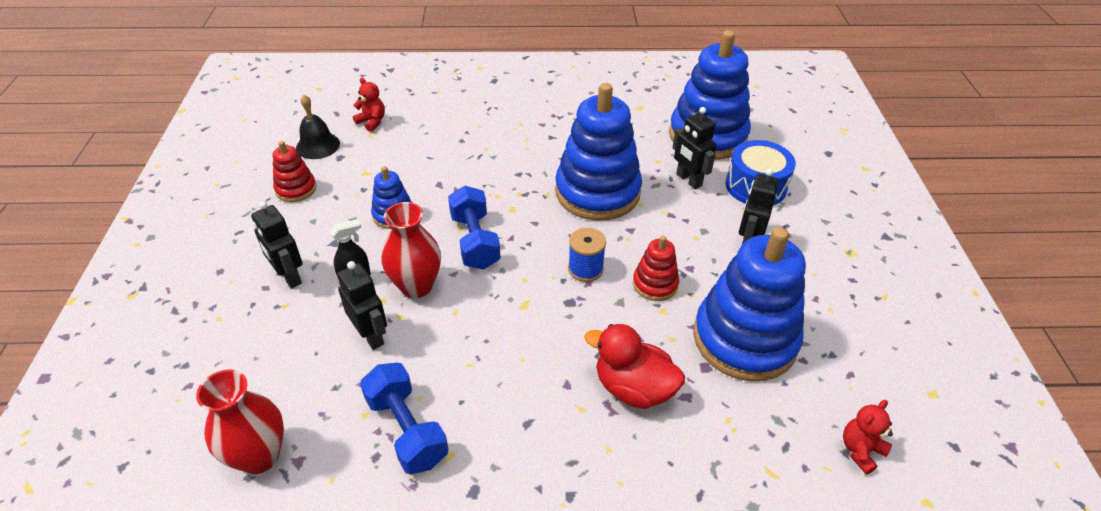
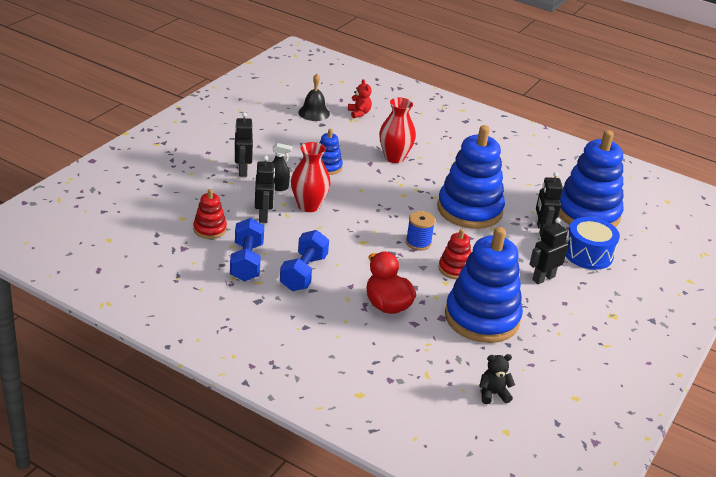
camera: 30 degrees right, 10 degrees down
(259, 456) = (167, 237): red vase -> red vase (394, 157)
(296, 189) = (281, 130): red stacking toy -> red stacking toy (210, 229)
(475, 241) = (363, 200): blue dumbbell -> blue dumbbell (303, 273)
(860, 450) = (493, 394): red teddy bear -> black teddy bear

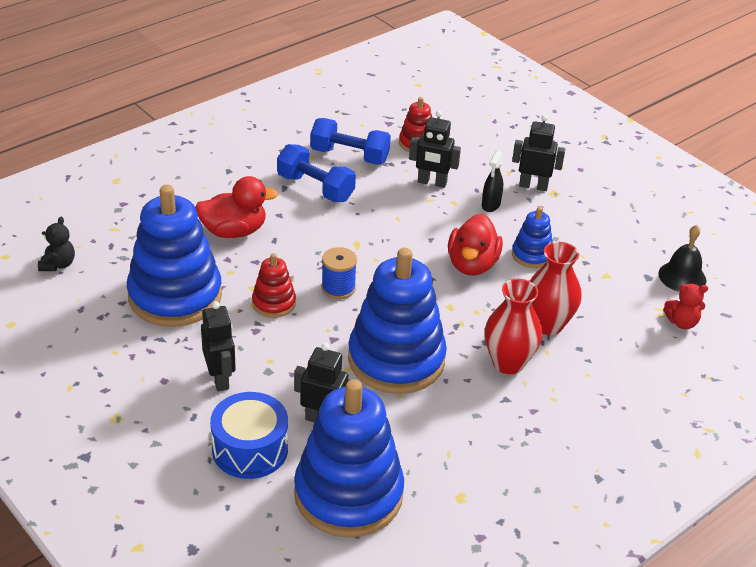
camera: 110 degrees right, 5 degrees up
(308, 206) = (444, 220): red vase -> red vase (508, 363)
(353, 189) = (472, 265): none -> red duck

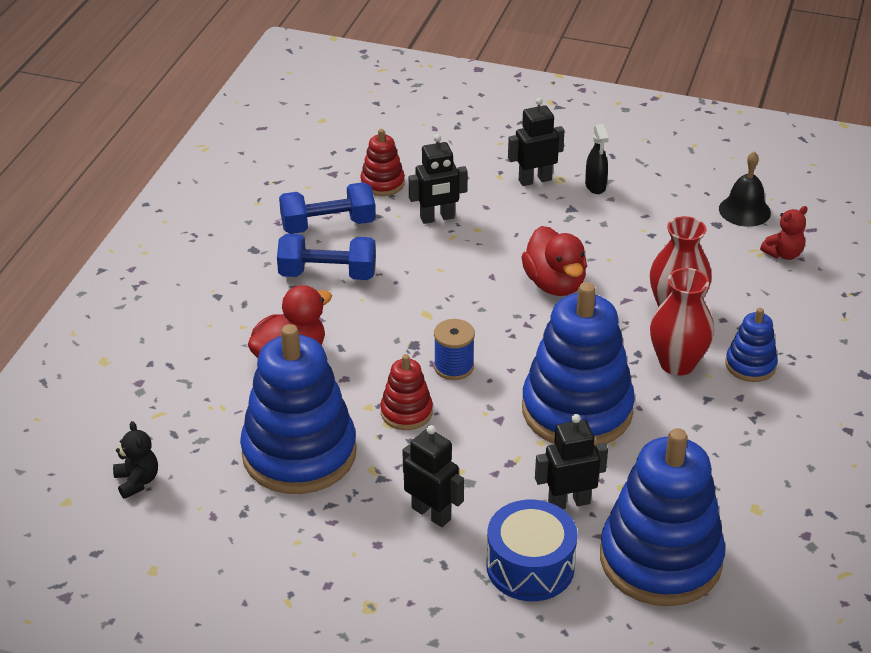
camera: 30 degrees left, 0 degrees up
(490, 205) = (514, 216): black spray bottle -> black spray bottle (595, 186)
(532, 255) = (599, 249): blue stacking toy -> blue stacking toy (750, 365)

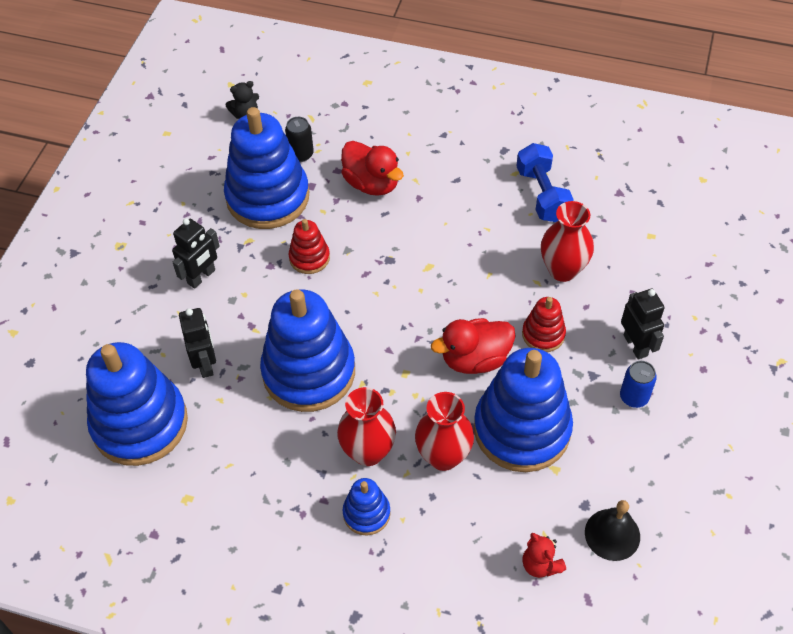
camera: 90 degrees right, 15 degrees up
(226, 423) = (301, 154): none -> black can
(327, 274) = (475, 199): blue dumbbell -> none
(382, 183) = (609, 228): red stacking toy -> red stacking toy (543, 334)
(437, 218) = (562, 270): black robot -> red vase
(453, 367) = (362, 287): blue spool -> none
(530, 566) = (143, 338): blue drum -> none
(595, 186) = (634, 397): black spray bottle -> blue can
(638, 257) = (522, 429): none -> blue stacking toy

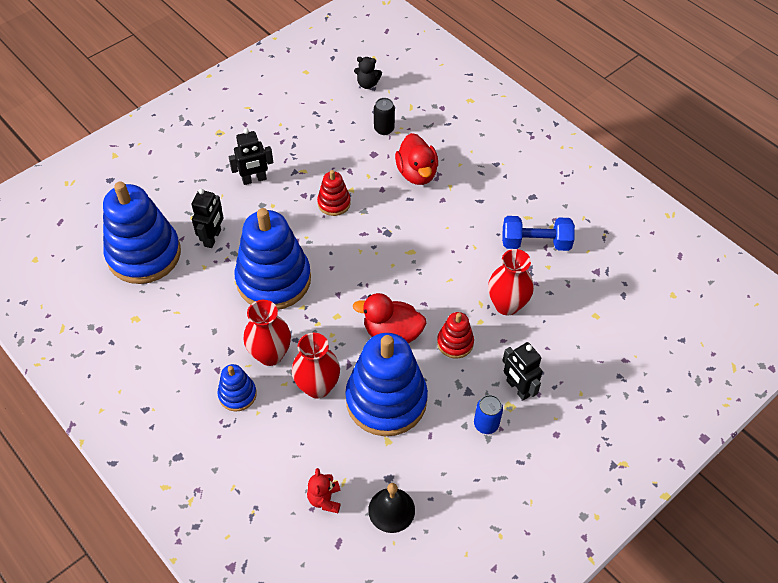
camera: 30 degrees right, 0 degrees up
(268, 197) = (338, 147): blue stacking toy -> none
(542, 194) = (535, 243): blue dumbbell -> blue dumbbell turned 75 degrees clockwise
(635, 345) = (517, 388): black robot -> black robot turned 135 degrees clockwise

